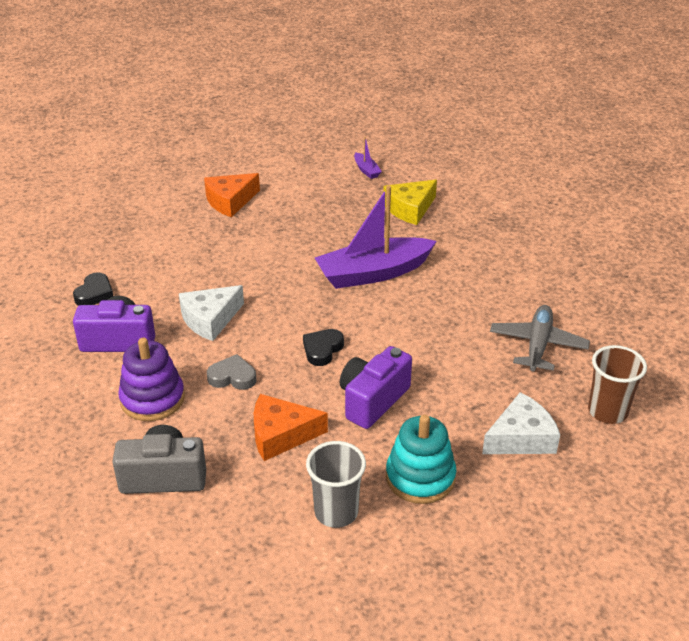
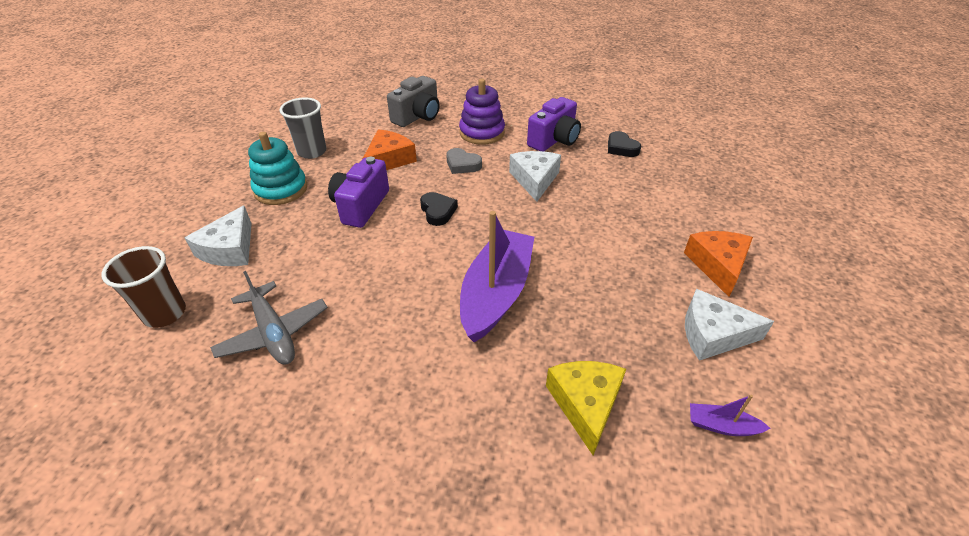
camera: 130 degrees right, 5 degrees up
(232, 377) = (462, 164): grey heart -> grey heart turned 75 degrees clockwise
(302, 187) = (713, 334): none -> white cheese
(372, 400) = (361, 206): purple camera -> purple camera turned 150 degrees counterclockwise

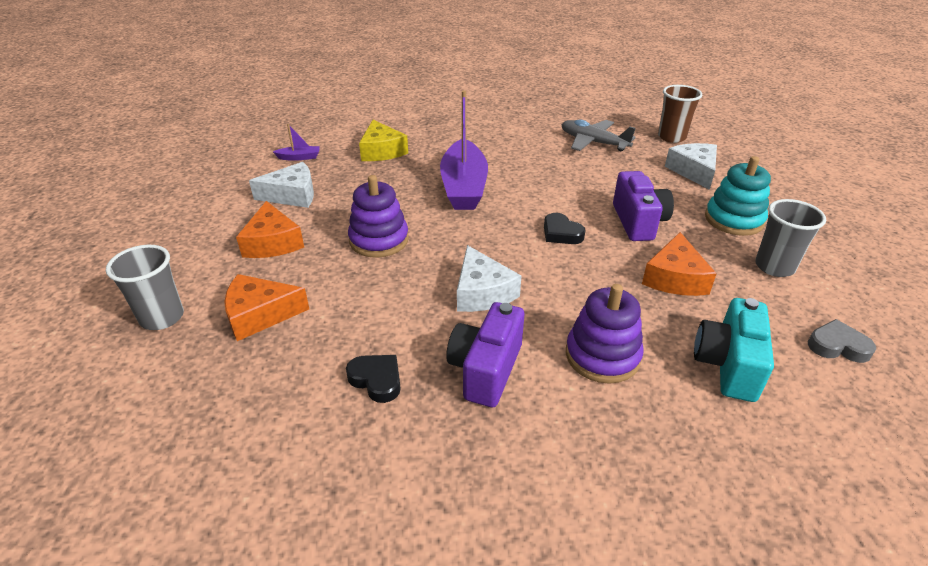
camera: 160 degrees right, 5 degrees down
(418, 116) = (727, 365): grey camera -> turquoise camera
(462, 164) = (583, 293): grey heart -> grey heart (837, 346)
(609, 243) = (379, 240): none -> purple stacking toy
(708, 200) = (260, 314): none -> orange cheese
(788, 214) = (162, 317): none -> grey cup

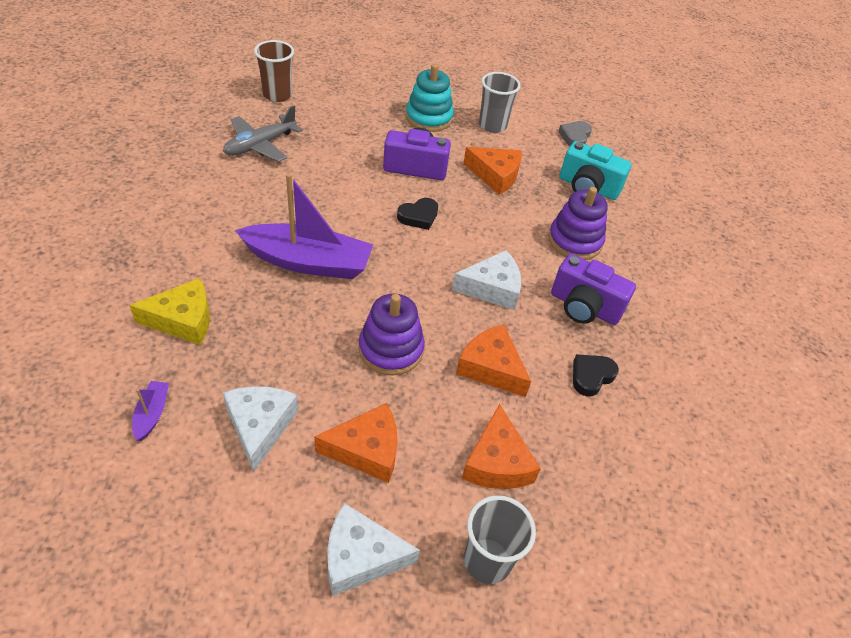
camera: 85 degrees left, 10 degrees up
(371, 301) = (491, 368): none -> orange cheese
(693, 171) = (347, 107): white cheese -> white cheese (360, 557)

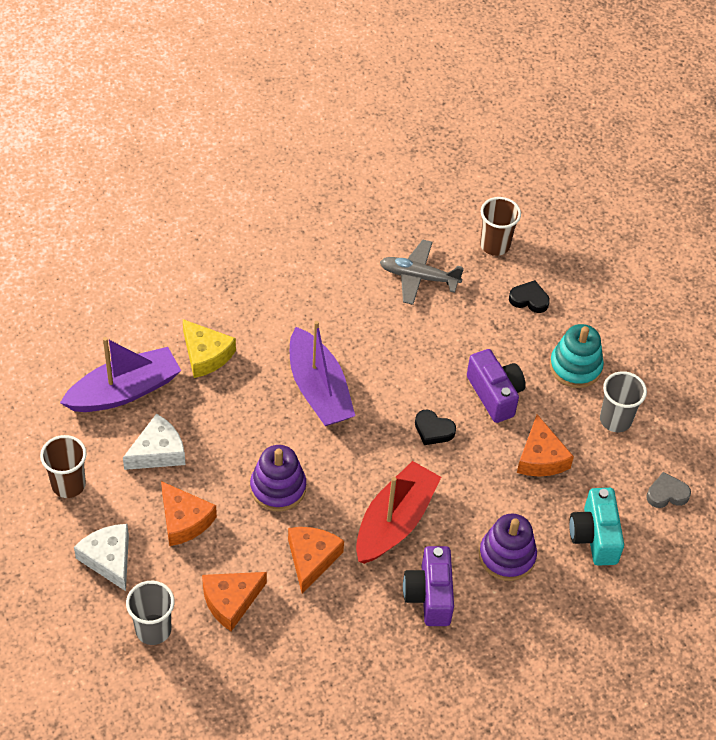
camera: 60 degrees right, 5 degrees up
(152, 414) = (124, 391): purple boat -> purple boat, size x2.40
(222, 544) = (68, 484): none -> brown cup
(492, 288) = (395, 521): white cheese -> red boat
(591, 376) = (357, 630): black heart -> black heart (529, 299)

